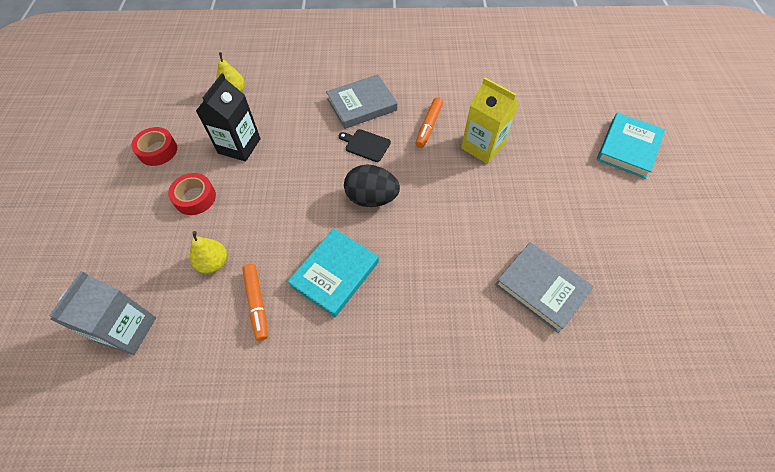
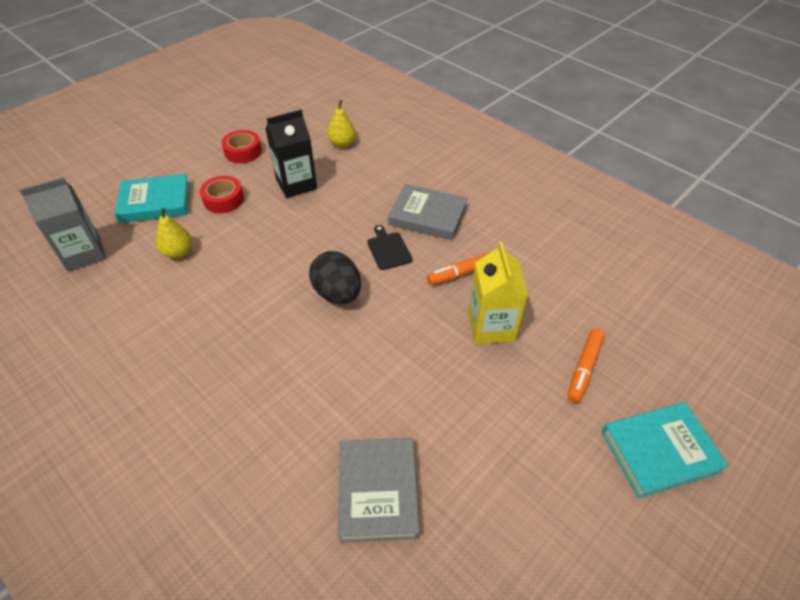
camera: 45 degrees right, 10 degrees down
(257, 303) = (166, 302): orange marker -> orange marker (584, 369)
(335, 274) = (238, 326): turquoise book -> turquoise book (155, 202)

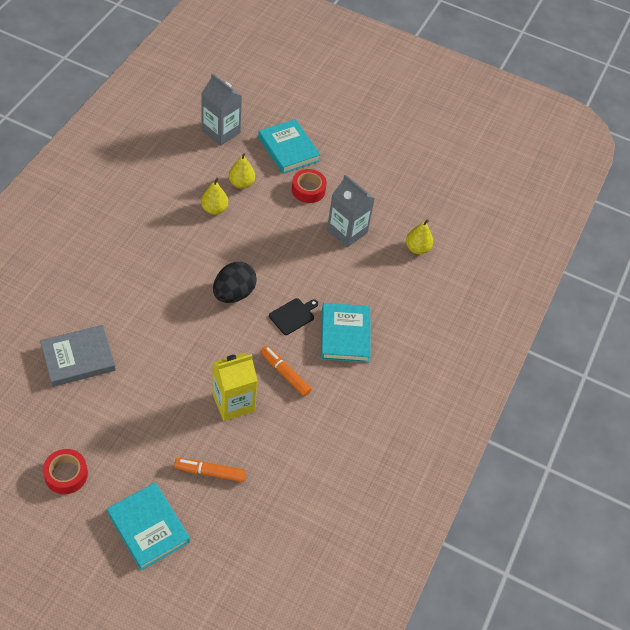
camera: 65 degrees right, 5 degrees up
(201, 285) = (214, 209): none -> yellow pear
(243, 152) = (373, 181): red tape -> red tape (66, 474)
(296, 184) = (347, 231): black carton -> grey carton
(427, 215) = (345, 335): grey book -> turquoise book

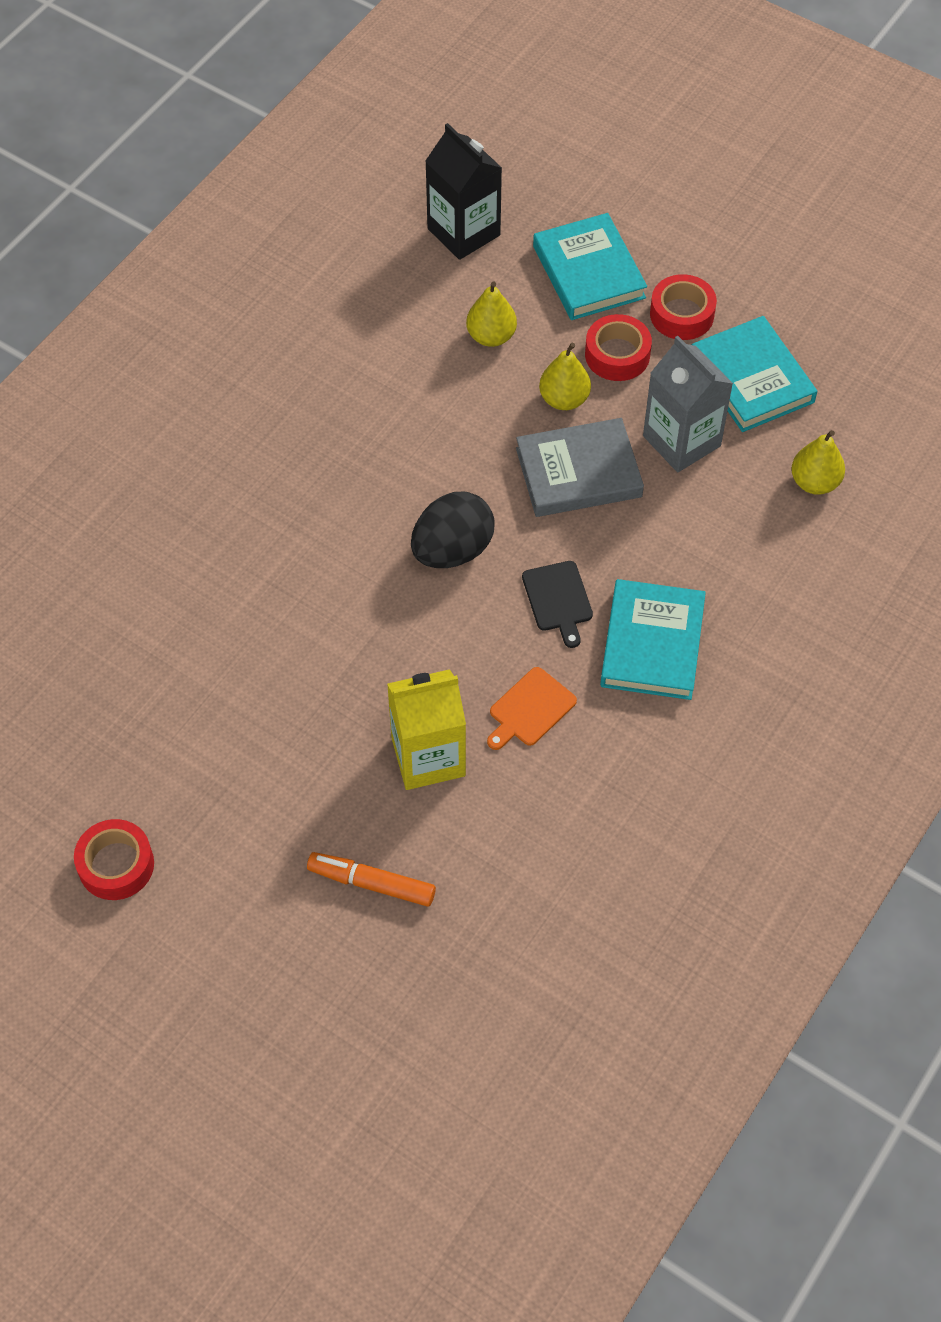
camera: 15 degrees right, 5 degrees up
(78, 358) = (158, 654): grey book -> grey book (578, 473)
(148, 528) = (250, 974): turquoise book -> turquoise book (752, 379)
(214, 209) = (434, 384): yellow pear -> yellow pear (564, 399)
(221, 132) = (463, 232): grey carton -> black carton
(285, 373) = (530, 709): orange marker -> orange cutting board
(293, 315) = (558, 599): black cutting board -> black cutting board turned 105 degrees clockwise
(339, 168) = (682, 314): none -> red tape

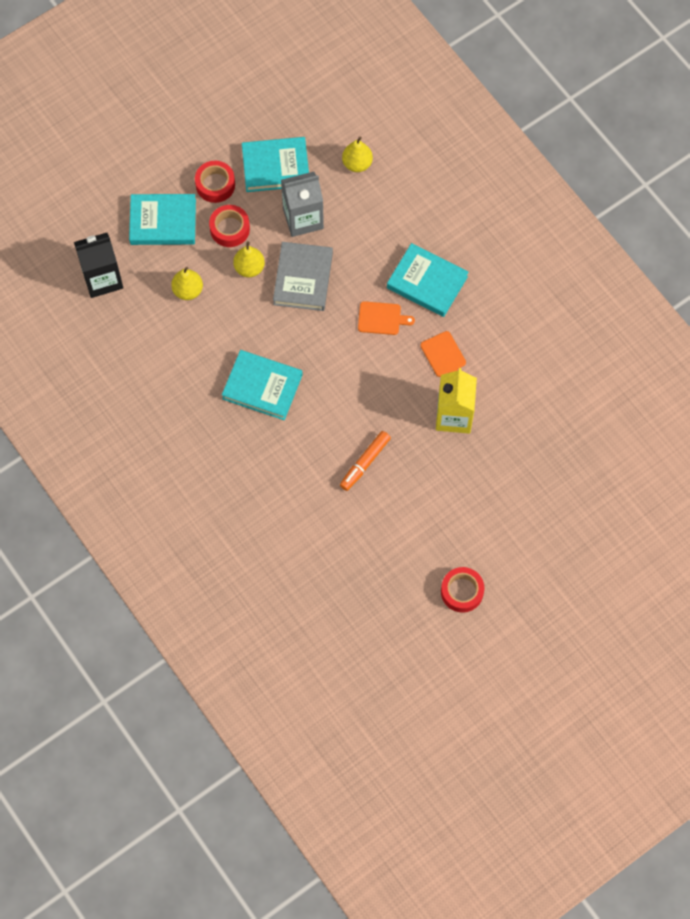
camera: 70 degrees left, 10 degrees up
(371, 883) = (517, 467): orange marker -> orange marker (364, 463)
(372, 477) = (262, 387): none -> turquoise book
(452, 550) = (328, 361): black egg -> none
(558, 599) = (381, 318): black cutting board -> orange cutting board

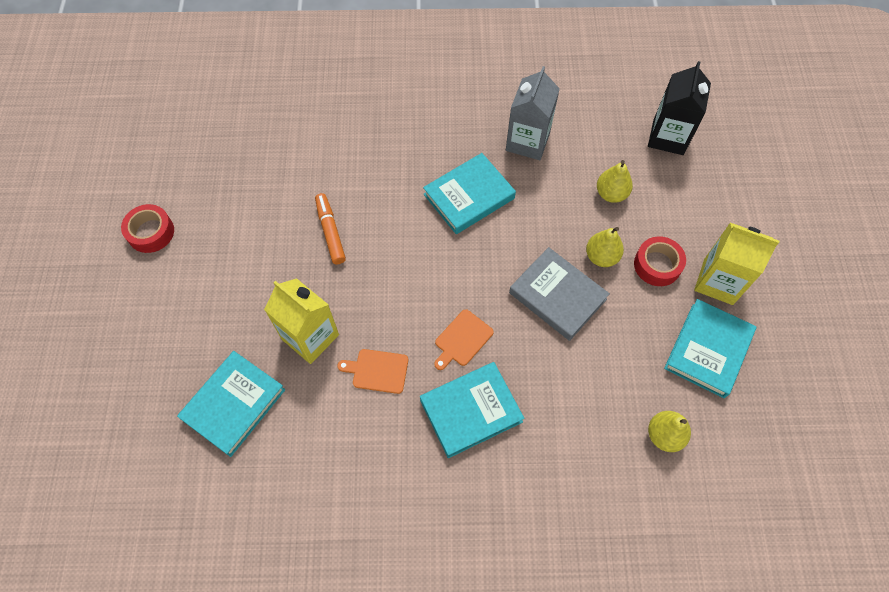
camera: 125 degrees right, 5 degrees down
(163, 222) = (701, 214): turquoise book -> turquoise book (234, 404)
(215, 185) = (718, 281): red tape -> yellow carton
(303, 218) = (627, 338): grey carton -> grey carton (527, 141)

